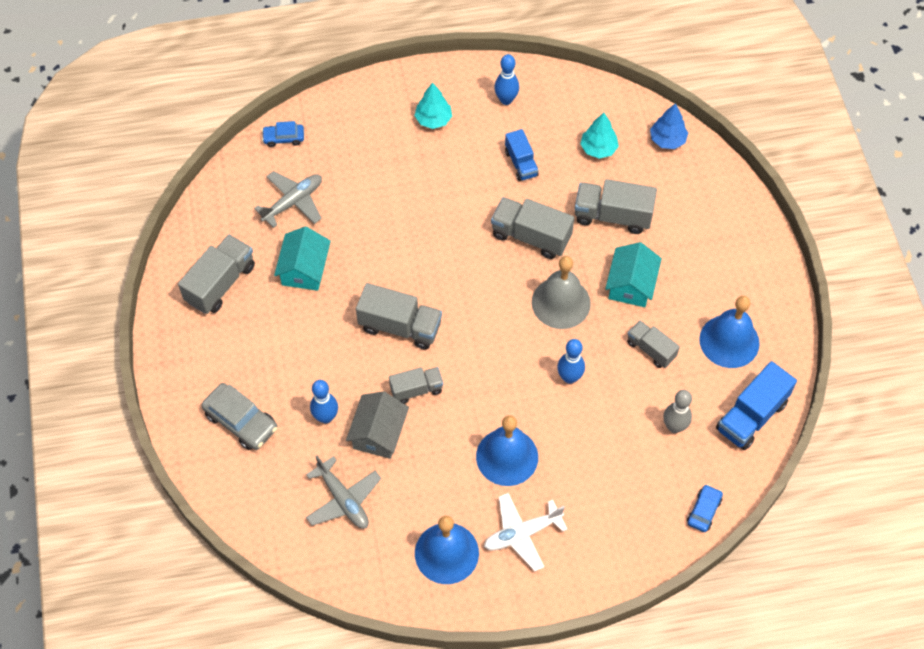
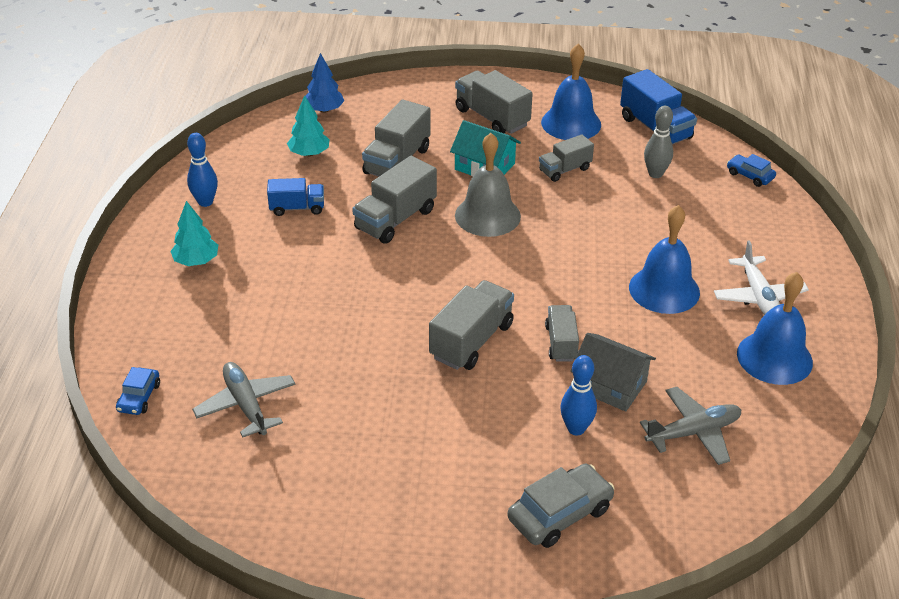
camera: 75 degrees left, 20 degrees down
(220, 283) = (338, 501): grey truck -> grey truck (492, 117)
(304, 269) = (354, 412): turquoise house -> none
(569, 377) = (580, 228): blue bowling pin -> none

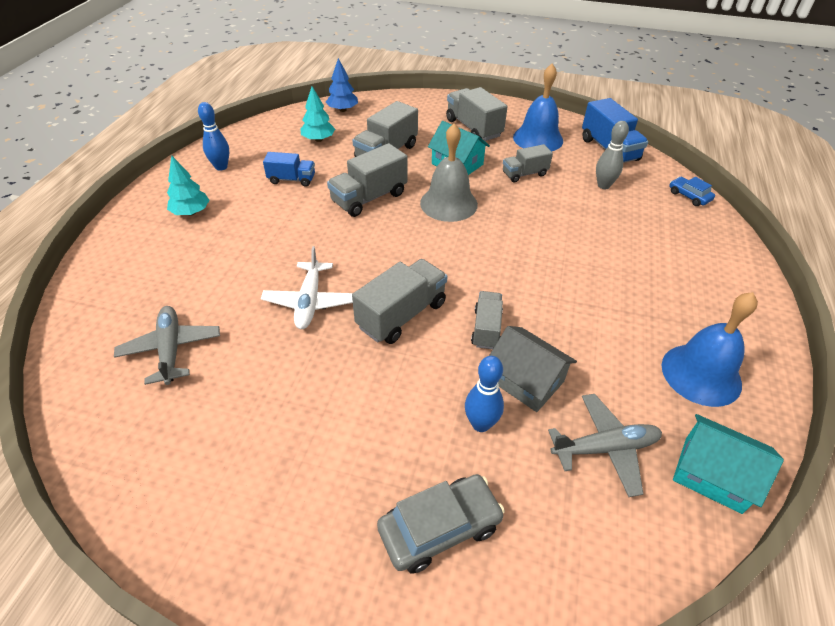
camera: 10 degrees right, 5 degrees up
(139, 397) = (81, 327): blue car -> none
(664, 289) = (596, 289): blue bell -> none
(758, 296) = (689, 308): white plane -> white plane (309, 302)
(789, 439) = (712, 474): none -> turquoise house

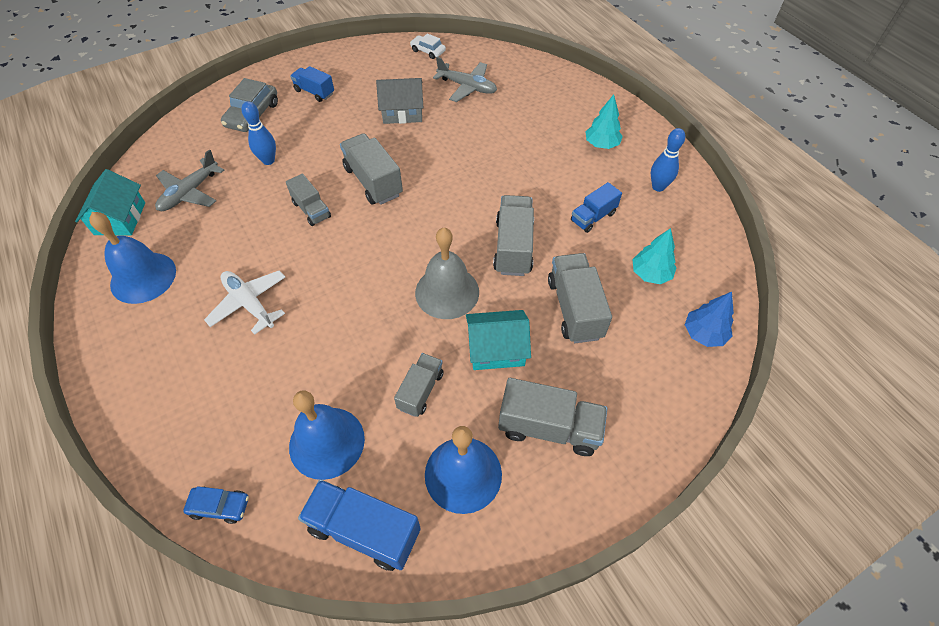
camera: 135 degrees right, 10 degrees up
(109, 446) = (428, 51): none -> white car
(309, 302) = (437, 151): white plane -> white plane (249, 304)
(322, 500) = (314, 92): none -> blue truck
(401, 315) = (373, 181): grey truck -> grey truck turned 150 degrees clockwise
(526, 380) = (260, 197): grey house -> grey house (402, 112)
(603, 185) = (327, 442): grey bowling pin -> blue bell
(712, 474) = (120, 218): turquoise house -> turquoise house turned 75 degrees counterclockwise

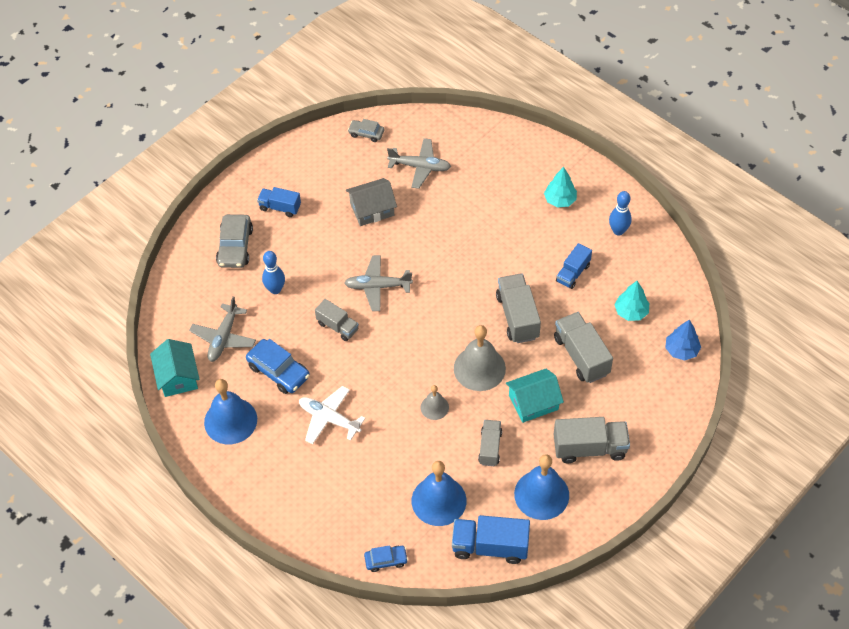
camera: 15 degrees left, 0 degrees up
(225, 239) = (278, 371): none -> blue car
(373, 181) = (377, 286): grey truck -> grey plane
(375, 323) = (434, 407): none -> grey bell
(428, 51) = (366, 133): white car -> grey car

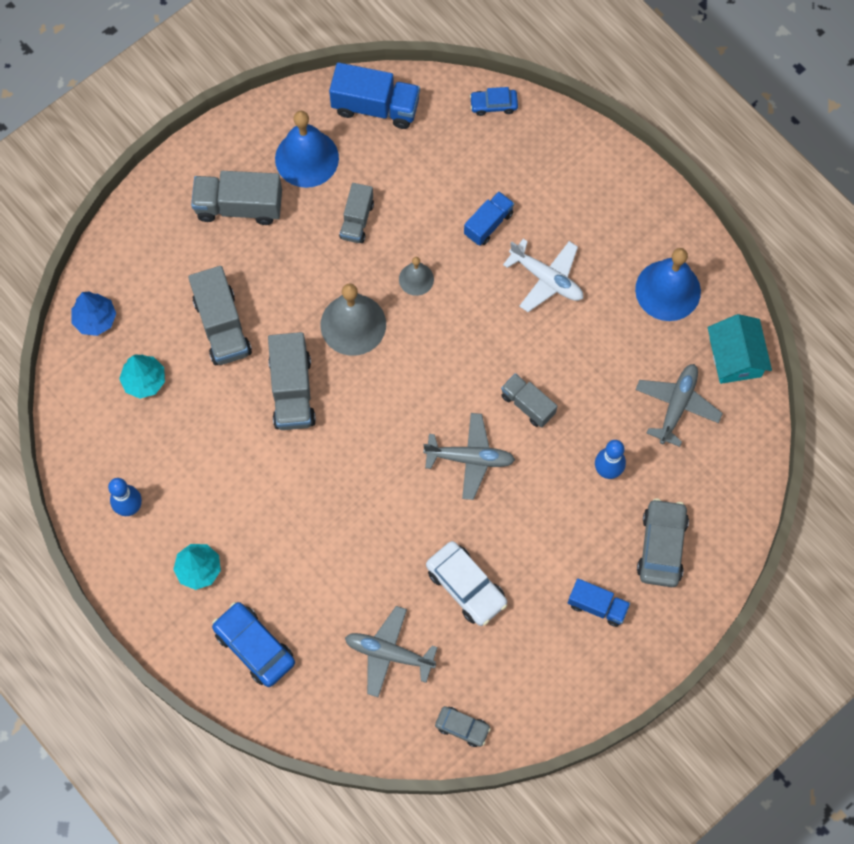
camera: 175 degrees left, 15 degrees up
(278, 371) = (606, 350): blue car -> blue car (254, 647)
(372, 209) = (466, 586): grey house -> white car
(439, 500) = (426, 164): blue bell -> none
(533, 402) = (294, 271): turquoise house -> none
(573, 273) = (206, 447): blue truck -> blue truck (488, 224)

